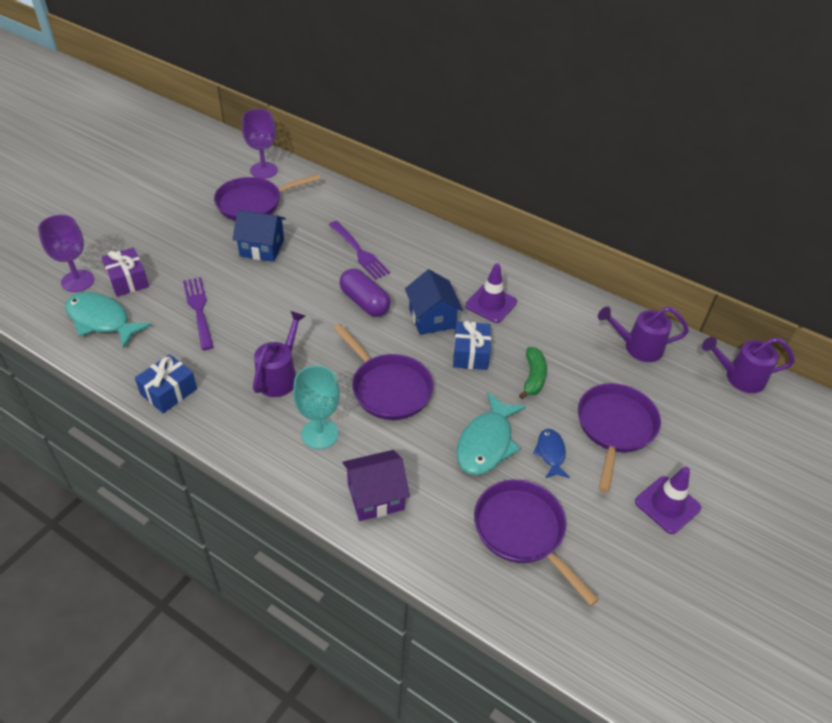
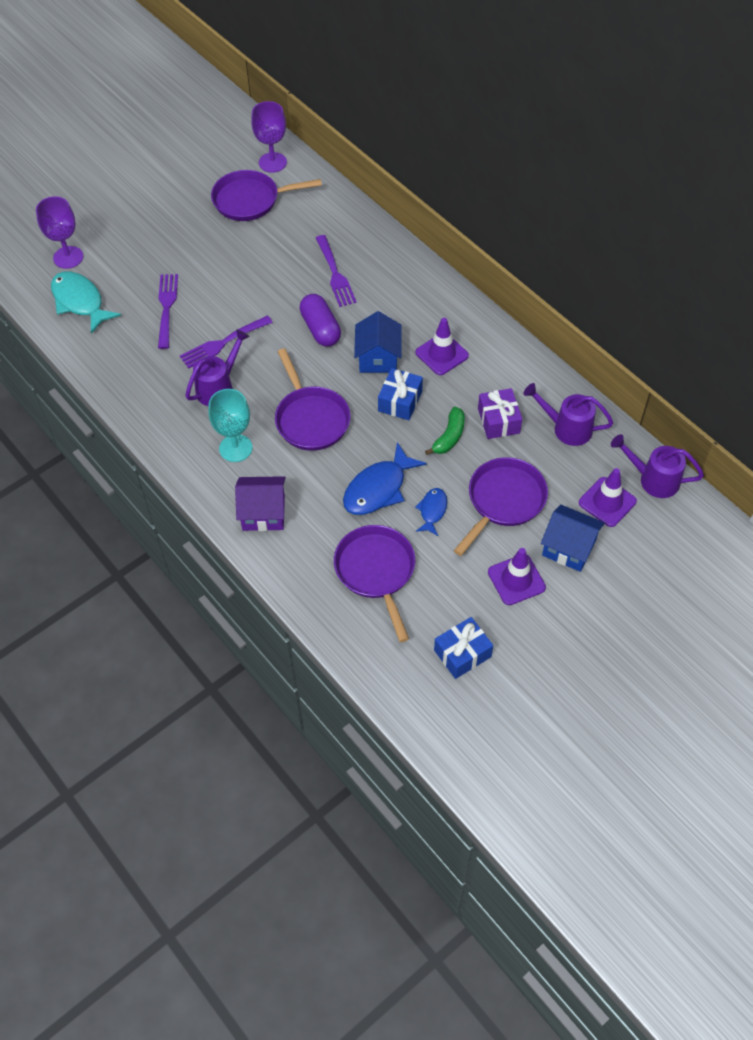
camera: 20 degrees right, 10 degrees up
(128, 280) = (112, 265): purple gift -> purple gift (498, 421)
(169, 392) = (120, 382): blue gift -> blue gift (462, 653)
(262, 248) = (243, 252): blue house -> blue house (568, 548)
(269, 333) = (223, 343): none -> purple fork
(486, 443) = (378, 488): turquoise fish -> blue fish
(710, 407) = (607, 502): none -> purple traffic cone

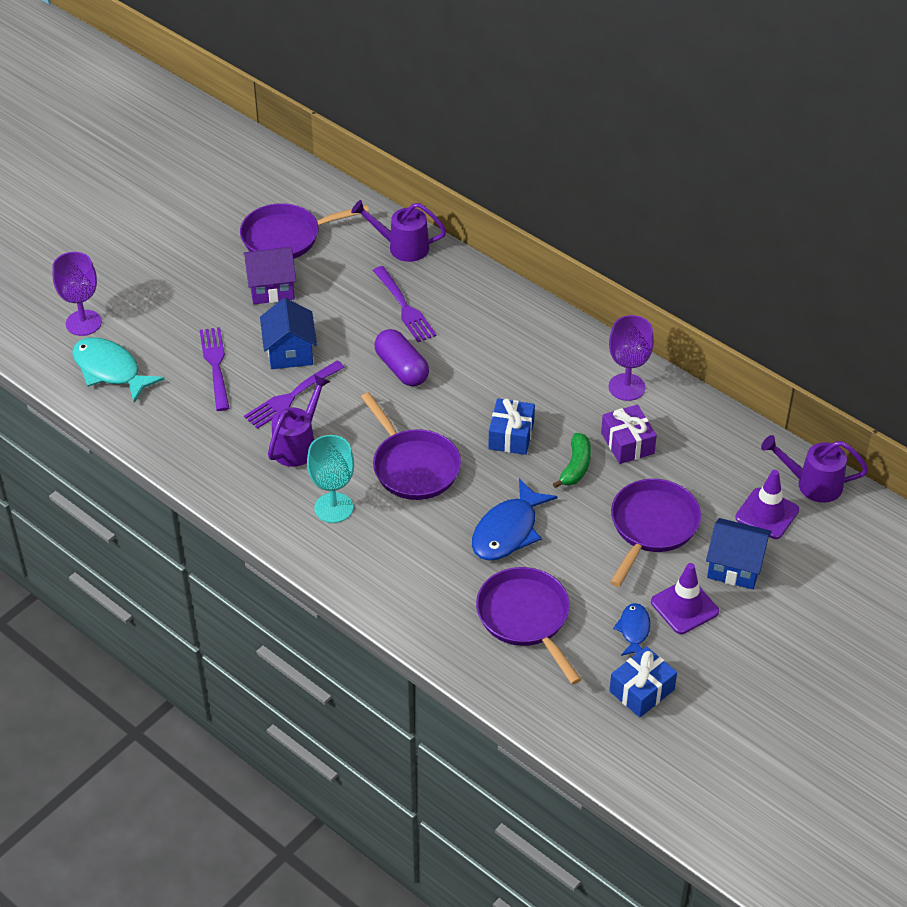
camera: 10 degrees left, 10 degrees down
(263, 513) = (382, 573): purple house -> purple house (271, 288)
(272, 162) = (302, 193): purple goblet -> purple goblet (626, 387)
(378, 358) = (475, 392): blue house -> blue house (290, 352)
(432, 511) = (574, 547): blue fish -> blue fish (634, 630)
(442, 354) = (547, 380): purple traffic cone -> none
(566, 428) = (705, 442): purple watering can -> purple watering can (402, 247)

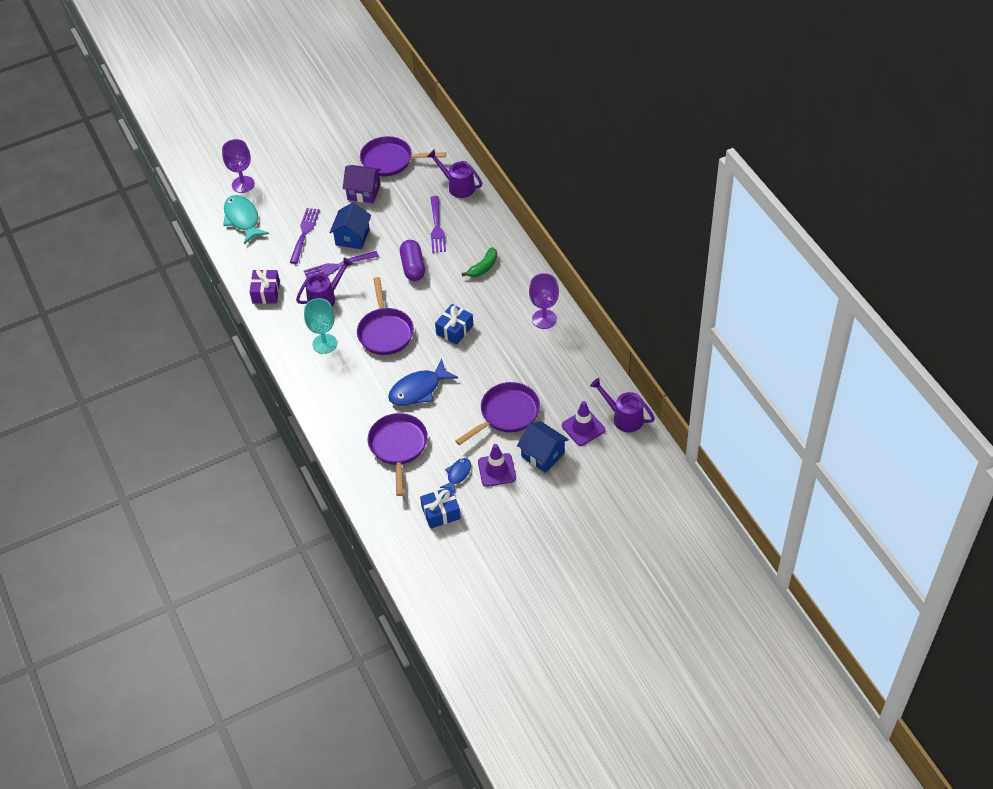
camera: 25 degrees right, 5 degrees up
(575, 467) = (482, 361): green banana -> green banana (483, 267)
(627, 443) = (523, 356): purple gift -> purple gift (266, 292)

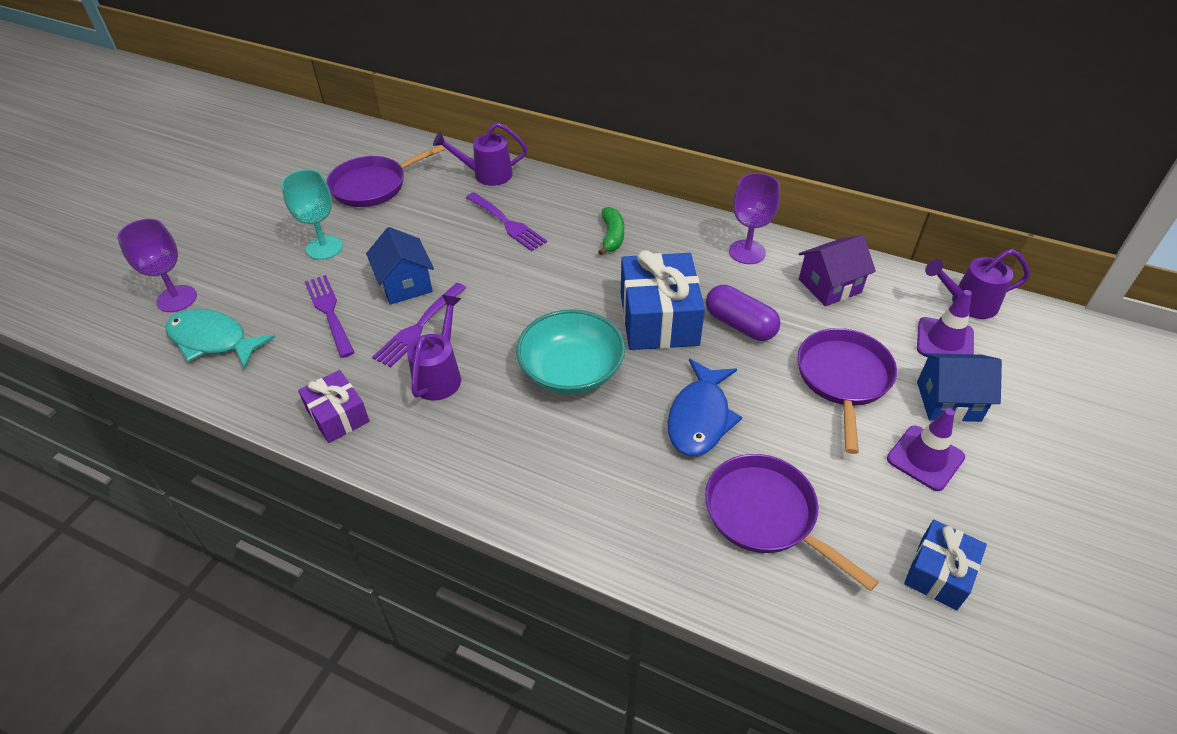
camera: 40 degrees left, 5 degrees down
(324, 344) = (500, 435): turquoise goblet -> turquoise goblet (324, 248)
(363, 192) = (370, 230): purple house -> purple house (829, 286)
(385, 331) = (571, 370): purple pan -> turquoise bowl
(413, 267) = (524, 278): purple capsule -> purple capsule (740, 325)
(454, 330) = (659, 319): blue gift -> blue gift, size x1.73
(458, 475) = (889, 499): blue fish -> none

